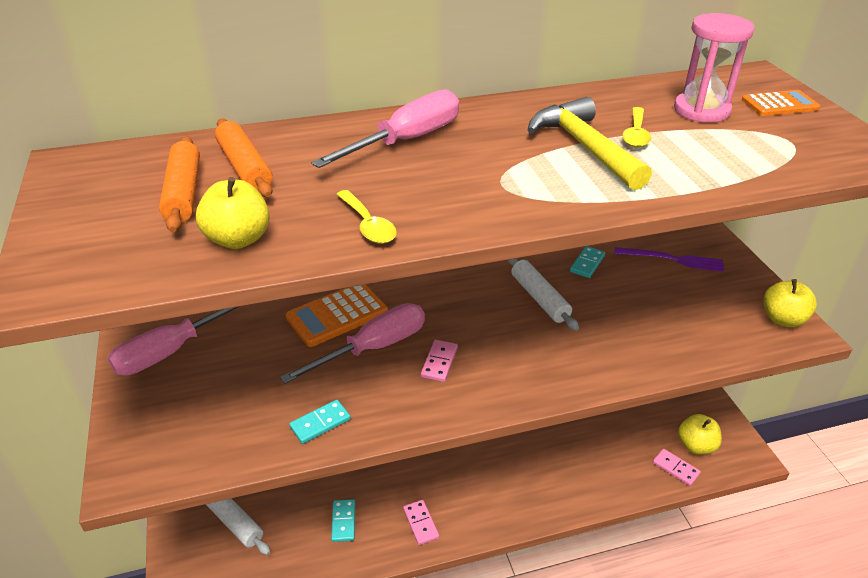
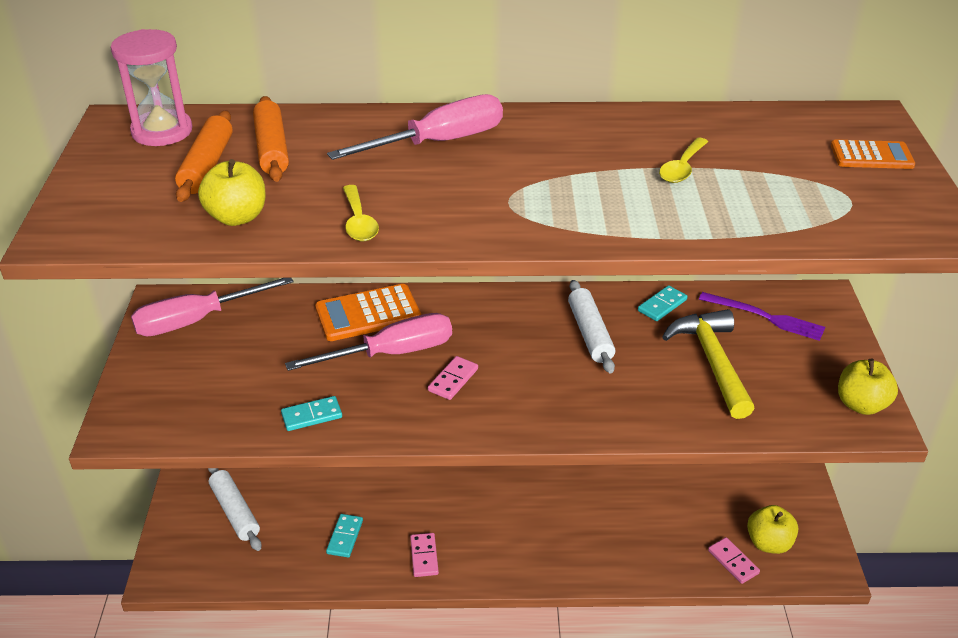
camera: 15 degrees right, 0 degrees up
(584, 147) = (617, 174): yellow hammer -> yellow hammer (712, 361)
(701, 110) = (774, 151): pink hourglass -> pink hourglass (162, 131)

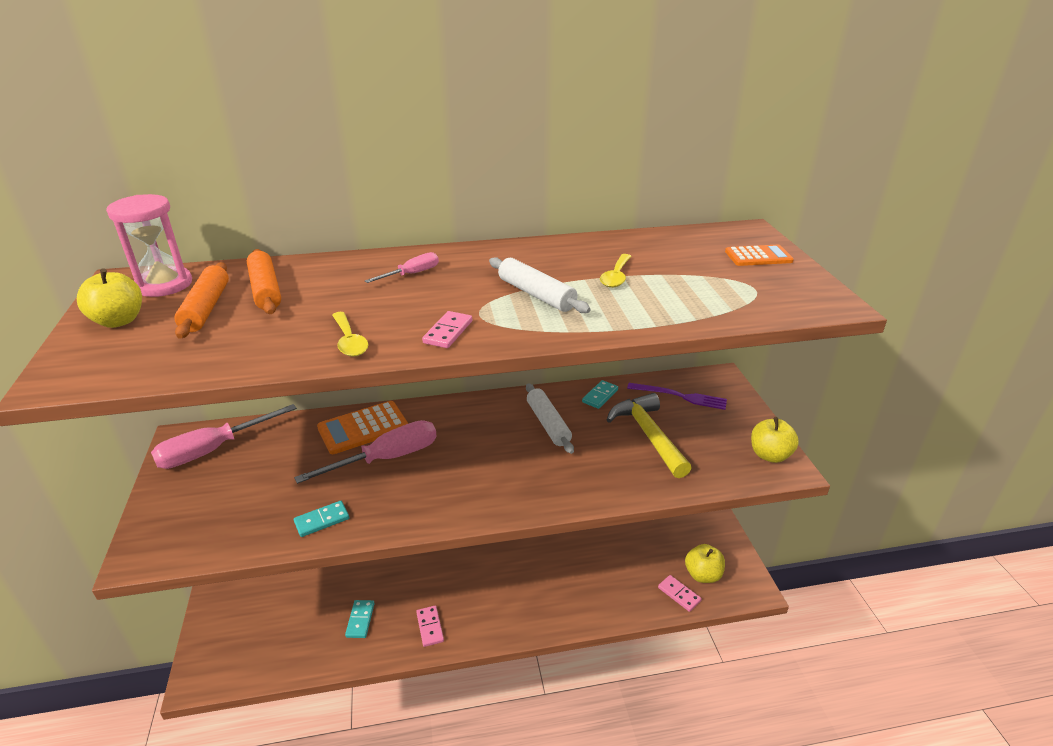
camera: 10 degrees left, 5 degrees down
(235, 511) = (262, 611): white rolling pin -> white rolling pin (536, 294)
(237, 217) = (235, 347): yellow apple -> yellow apple (119, 321)
(438, 142) = (411, 274): pink screwdriver -> pink screwdriver, size x0.51
(453, 380) = (442, 474): pink domino -> pink domino (448, 332)

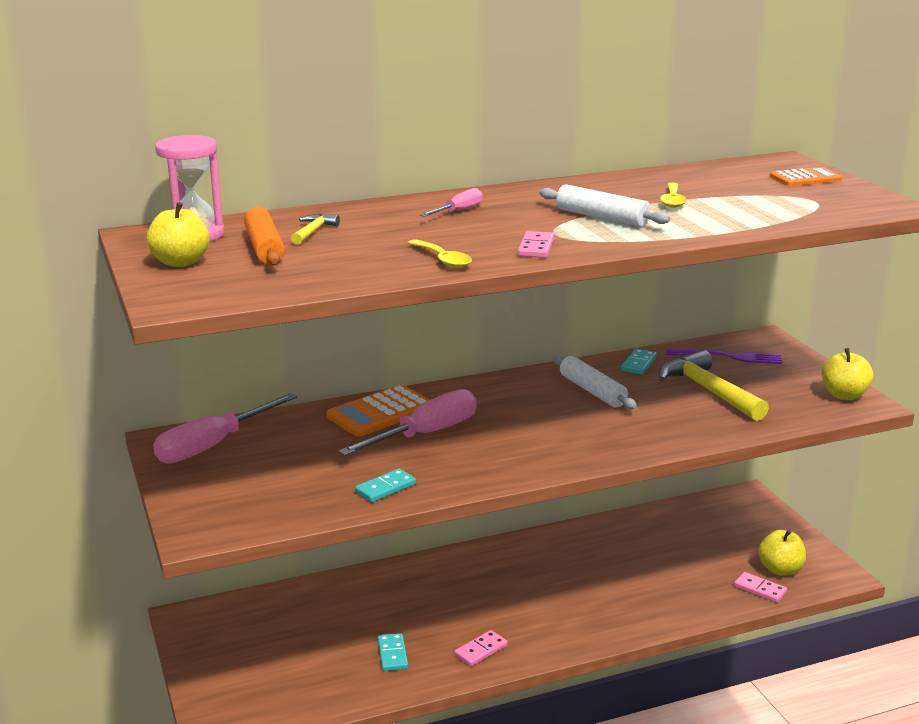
camera: 10 degrees left, 10 degrees down
(266, 290) = (313, 231): orange rolling pin -> yellow hammer
(430, 627) = (481, 650): pink domino -> pink domino turned 75 degrees clockwise

